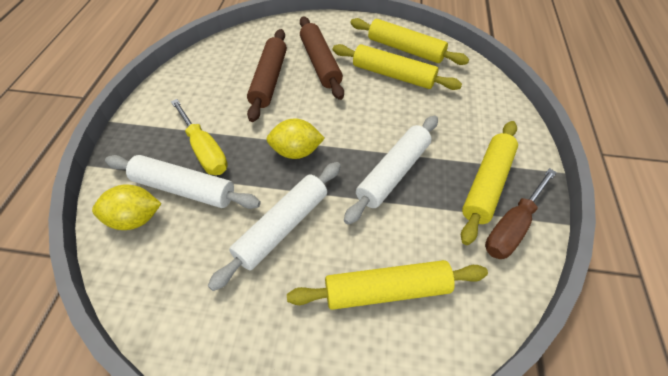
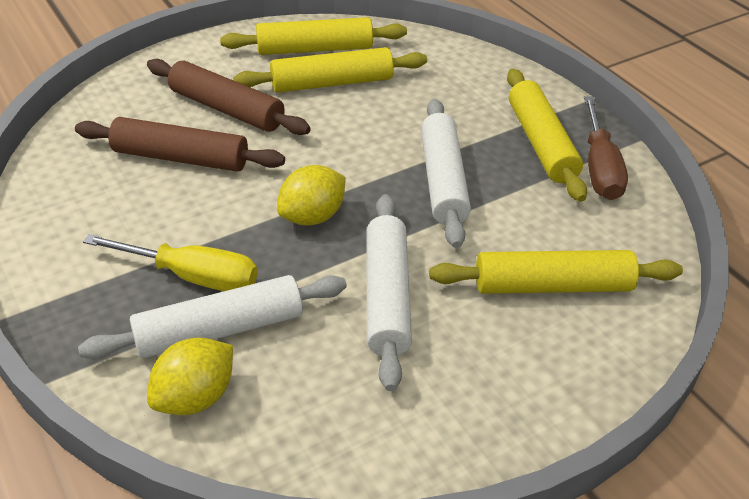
camera: 40 degrees left, 10 degrees down
(269, 80) = (181, 158): brown rolling pin -> brown rolling pin turned 45 degrees counterclockwise
(387, 290) = (552, 286): yellow rolling pin -> yellow rolling pin turned 45 degrees clockwise

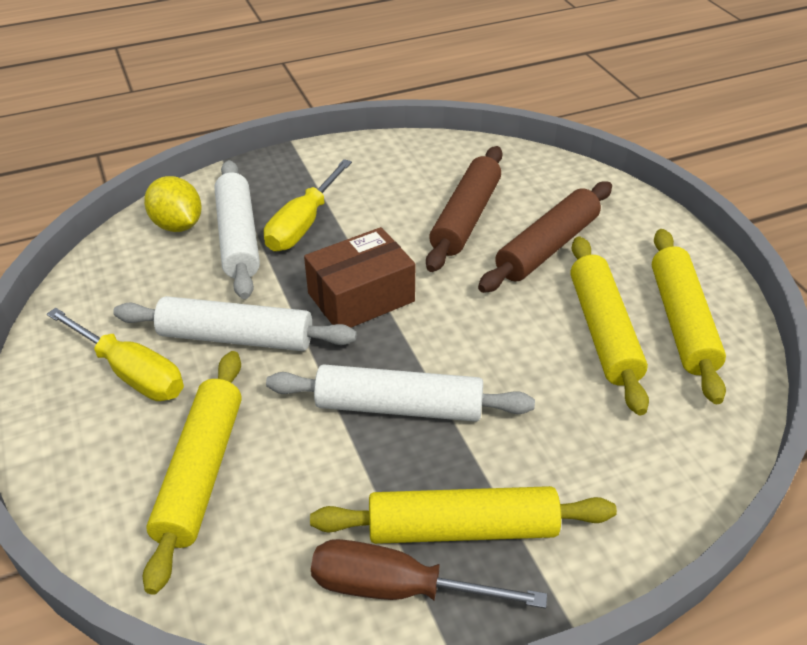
camera: 100 degrees right, 0 degrees up
(312, 217) = (361, 297): yellow lemon -> brown box
(456, 369) = (131, 372): none -> yellow screwdriver

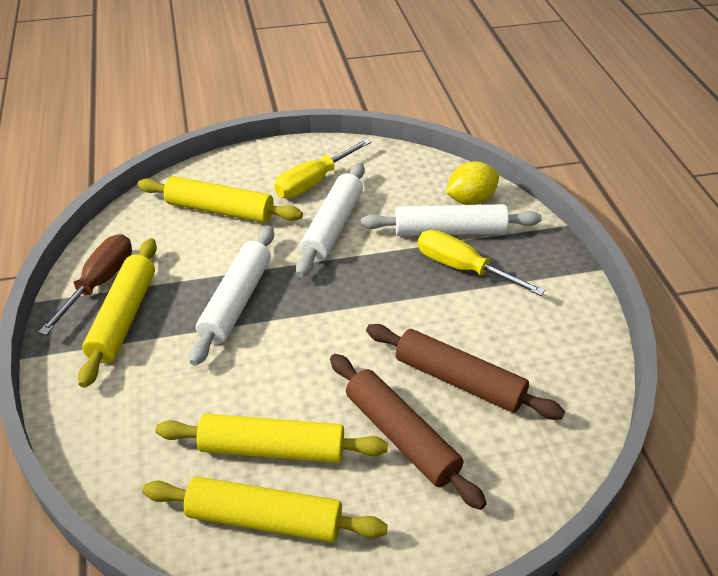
camera: 100 degrees right, 0 degrees up
(361, 297) = (359, 294): brown box -> none

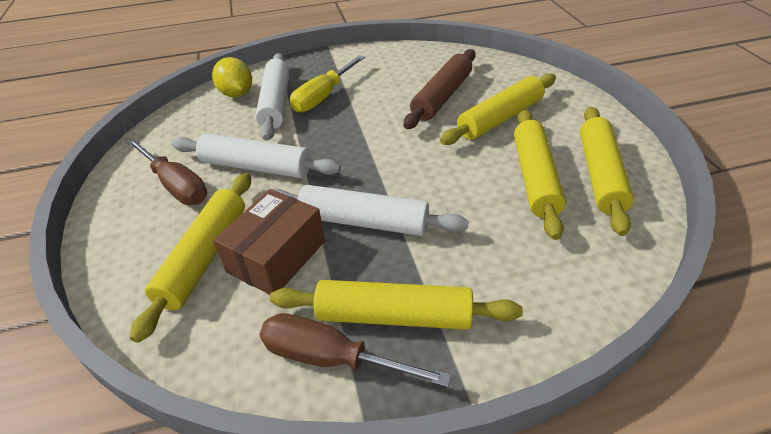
camera: 90 degrees left, 0 degrees up
(208, 249) = (276, 256): none -> brown box
(314, 182) = (176, 185): yellow screwdriver -> brown screwdriver
(401, 437) = (500, 118): brown rolling pin -> yellow rolling pin

